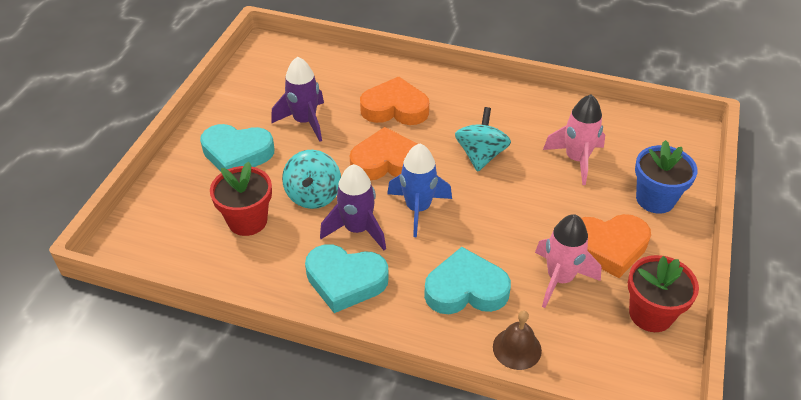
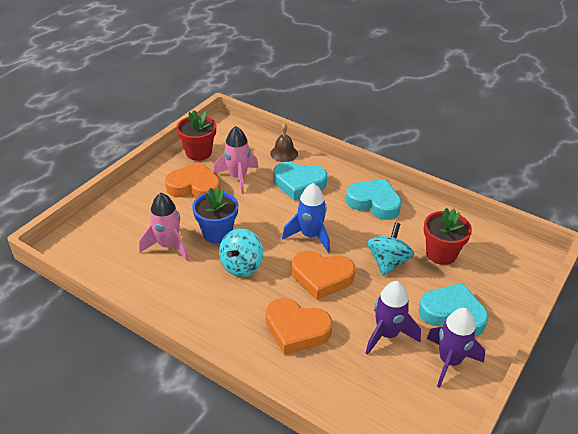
camera: 165 degrees left, 5 degrees down
(357, 229) = (359, 231): purple rocket -> purple rocket (449, 361)
(655, 199) = (137, 207): blue flower pot -> blue flower pot (217, 233)

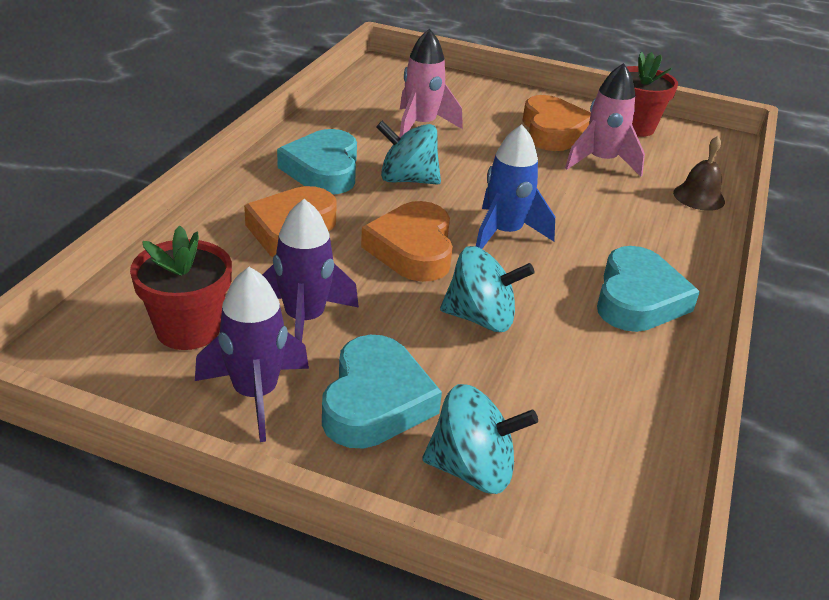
camera: 75 degrees right, 5 degrees down
(217, 233) = (465, 156): blue flower pot -> none
(299, 184) = (629, 216): turquoise heart -> turquoise heart (323, 170)
(441, 254) = (539, 388): red flower pot -> red flower pot (188, 329)
(495, 288) = (472, 469): none -> turquoise spinning top

